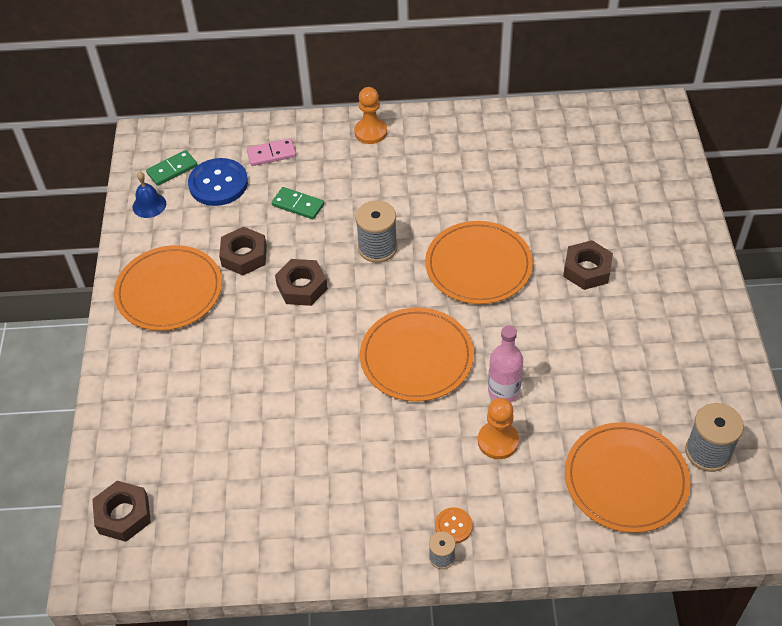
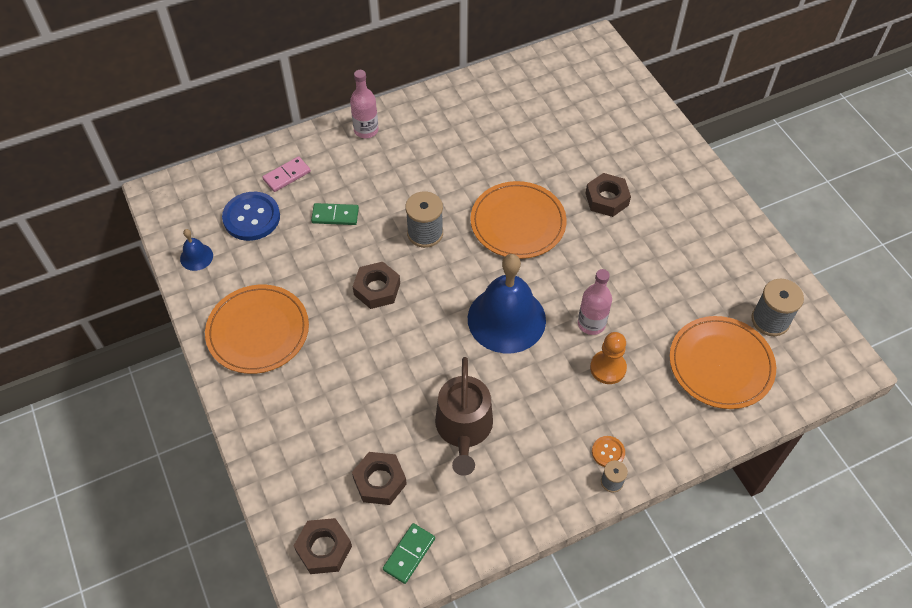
camera: 25 degrees left, 5 degrees up
(172, 170) = (201, 217): green domino -> green domino (409, 554)
(244, 256) = (310, 277): brown nut -> brown nut (379, 481)
(317, 450) = (464, 429): none -> brown watering can
(370, 132) = (366, 130): orange pawn -> pink bottle
(416, 357) = (506, 319): orange plate -> blue bell

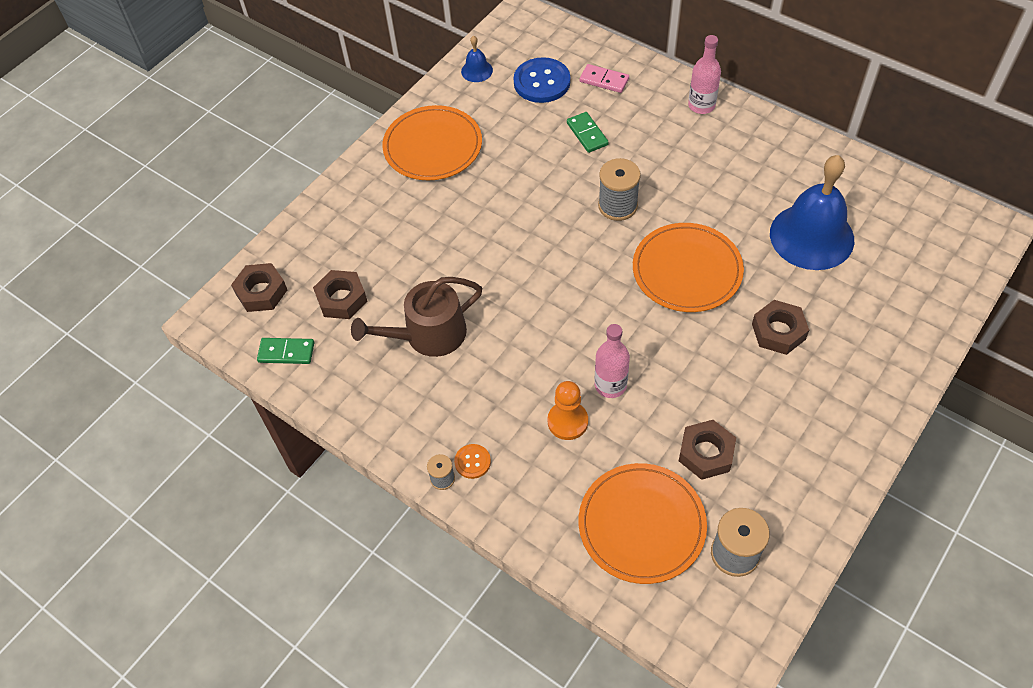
camera: 65 degrees right, 0 degrees up
(377, 289) = (530, 202): brown nut -> brown nut (706, 453)
(506, 319) = (566, 313): blue bell -> blue bell (811, 236)

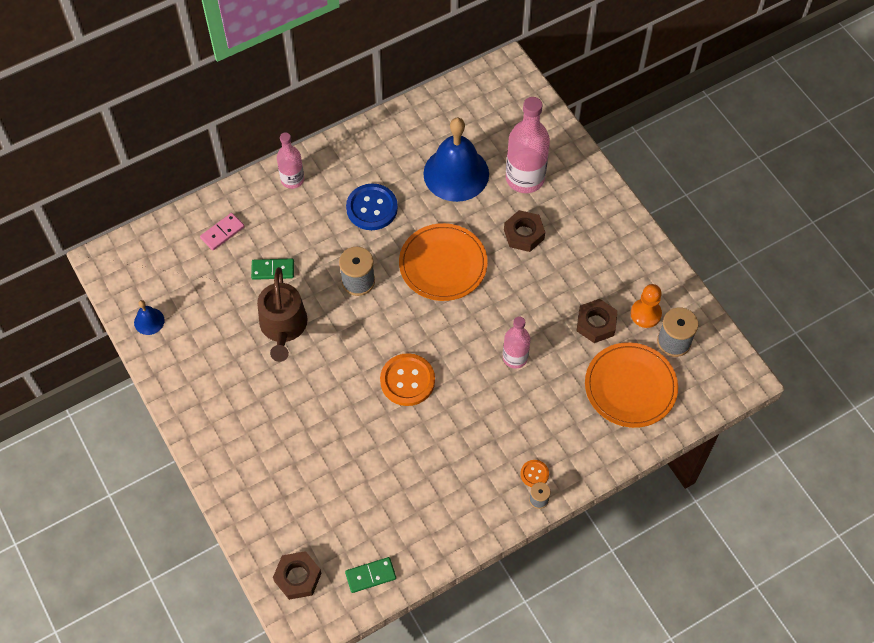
camera: 70 degrees left, 5 degrees up
(286, 352) = (370, 575): green domino -> green domino turned 45 degrees clockwise
(341, 299) = (339, 516): brown nut -> none
(428, 335) = (408, 463): brown watering can -> brown watering can (283, 327)
(433, 146) = (216, 388): orange plate -> none
(525, 295) = (407, 380): none -> orange button
(542, 82) = (195, 278): blue button -> blue button (372, 208)
(567, 421) = (531, 398): orange pawn -> orange pawn (645, 314)
(855, 303) = (525, 178): none -> pink bottle

